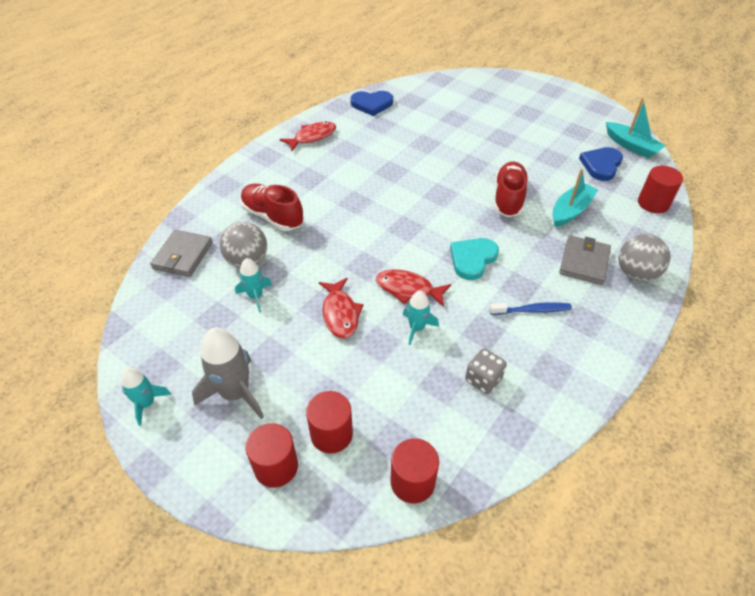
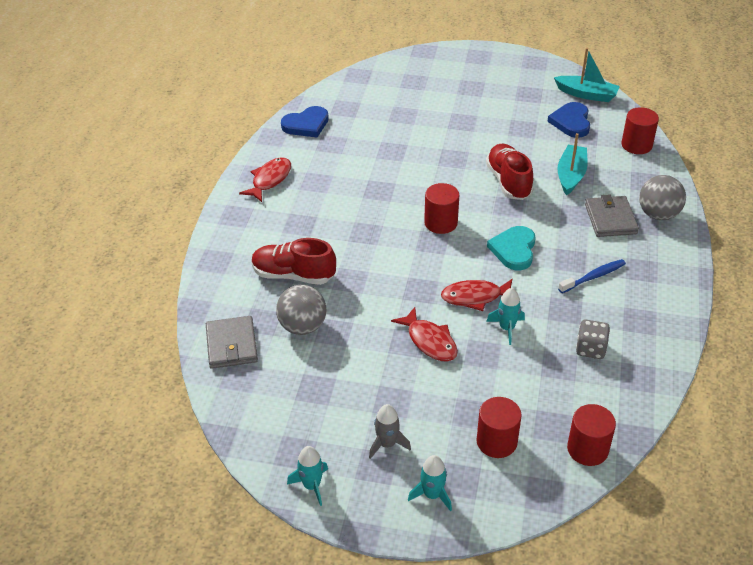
camera: 25 degrees left, 5 degrees down
(235, 393) = (387, 444): grey rocket -> grey rocket, size x0.58
(255, 296) = (337, 355): turquoise rocket -> turquoise rocket (432, 495)
(276, 466) = (469, 485): red cylinder -> red cylinder (441, 223)

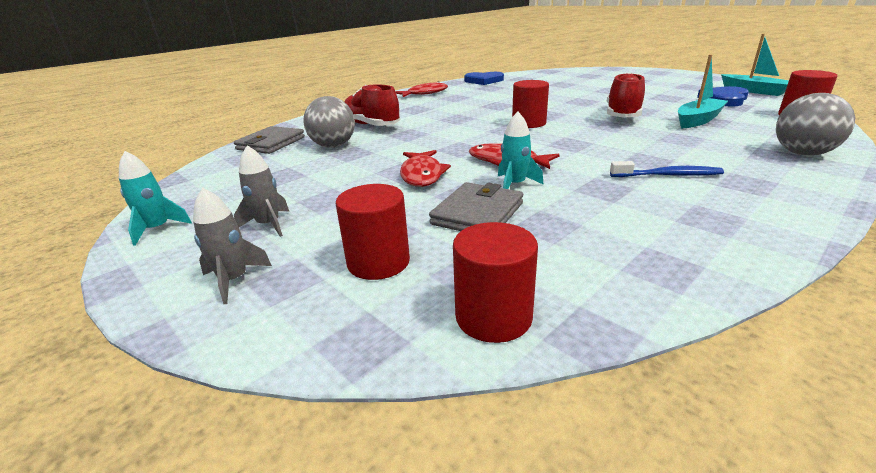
camera: 35 degrees right, 15 degrees down
(432, 495) = (234, 280): turquoise rocket -> grey rocket
(514, 250) = (585, 145): turquoise heart -> none
(590, 349) = (607, 223): grey dice -> none
(610, 219) = (727, 147): grey wallet -> grey wallet (477, 213)

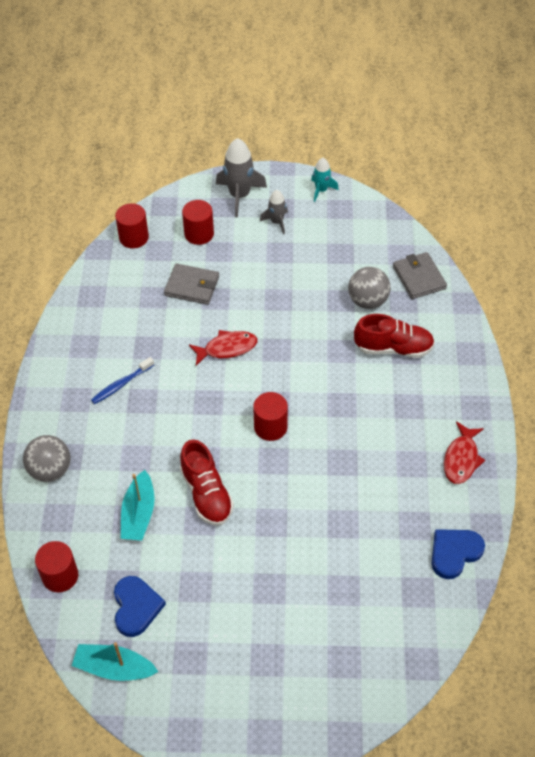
camera: 135 degrees right, 25 degrees up
(234, 280) = (239, 195): grey rocket -> grey rocket, size x1.71
(422, 175) = (260, 302): red fish -> none
(477, 213) = (192, 286): grey wallet -> grey wallet turned 60 degrees counterclockwise
(514, 185) = (197, 323): turquoise rocket -> none

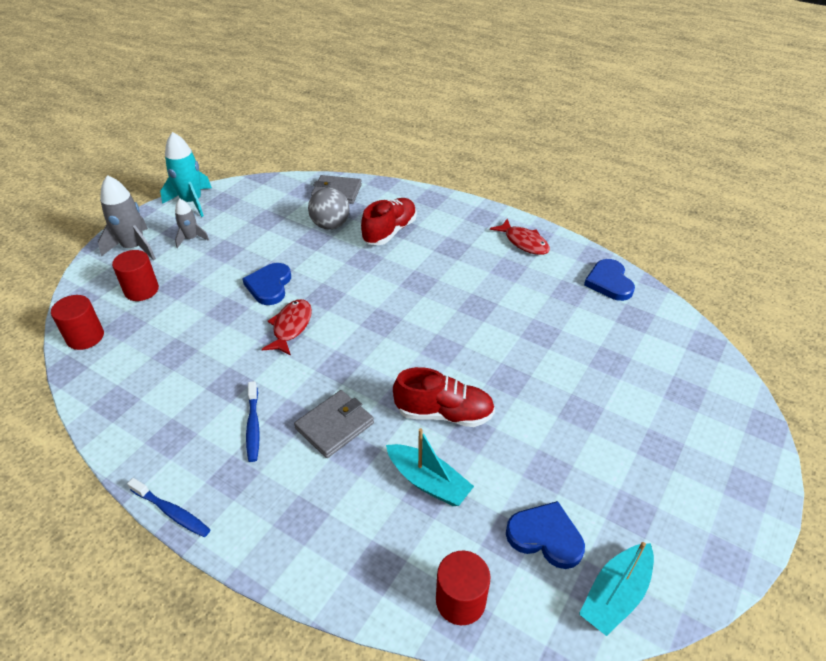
camera: 60 degrees left, 10 degrees down
(32, 385) = (172, 512): none -> blue toothbrush
(50, 470) = (306, 545): grey ball -> none
(192, 286) = (194, 320): grey wallet -> grey wallet (334, 426)
(261, 307) = (269, 286): none -> blue heart
(270, 427) = (404, 335): red cylinder -> none
(321, 190) = (192, 202): turquoise rocket -> turquoise rocket, size x1.71

